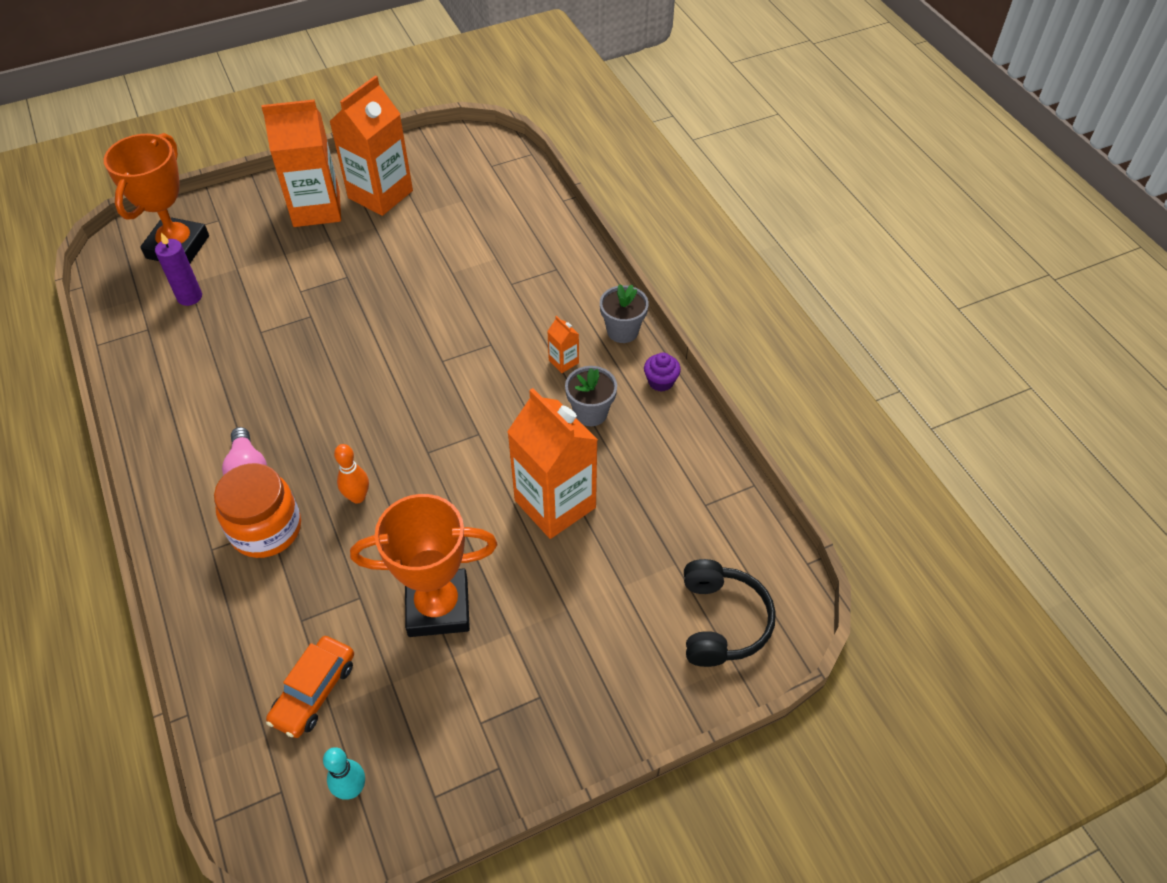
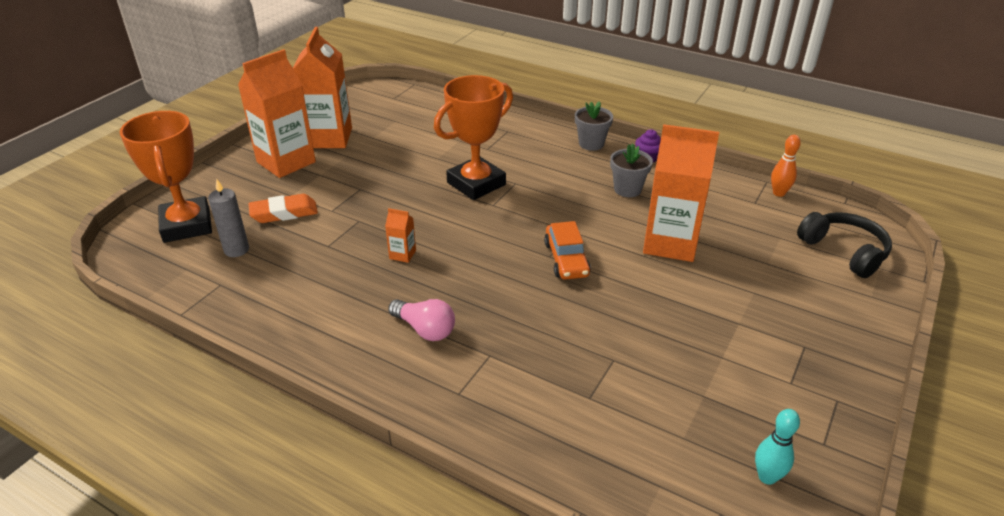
camera: 35 degrees left, 15 degrees down
(189, 297) = (236, 250): purple candle -> grey candle
(260, 273) = (284, 213): none -> orange eraser
(266, 529) = (488, 357): orange jar -> none
(314, 691) = (658, 435): orange car -> orange car (566, 259)
(357, 497) = (533, 304): orange bowling pin -> orange bowling pin (778, 193)
(438, 607) = (674, 335): orange trophy -> orange trophy (476, 184)
(563, 361) = (575, 172): orange carton -> orange carton (402, 254)

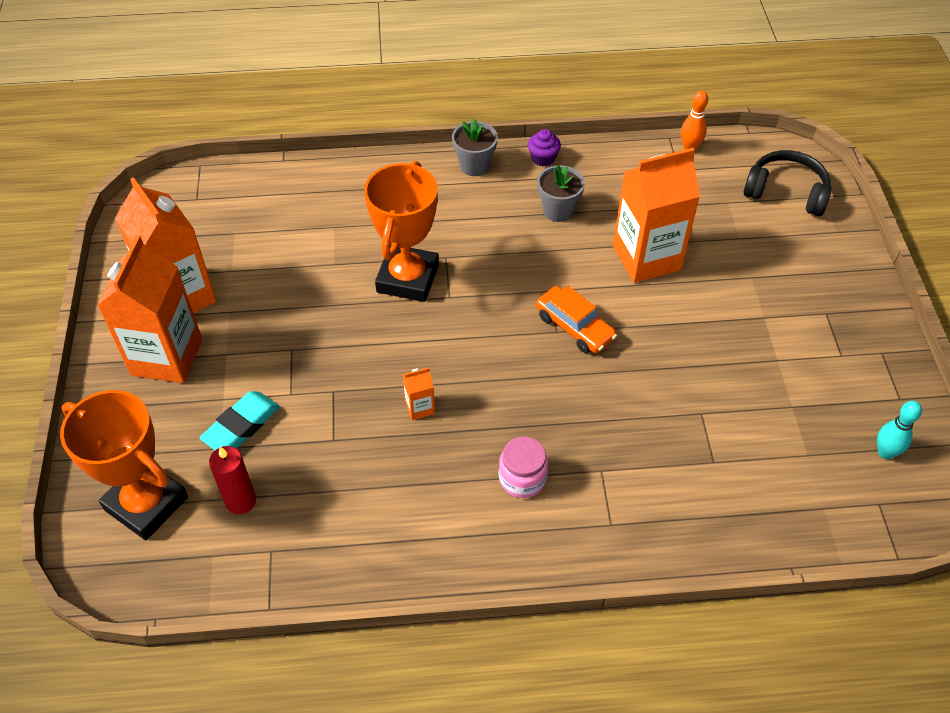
camera: 35 degrees left, 15 degrees up
(236, 250) = (241, 501): grey candle -> red candle
(284, 213) = (241, 426): orange eraser -> turquoise eraser
(425, 329) = (522, 478): pink light bulb -> pink jar

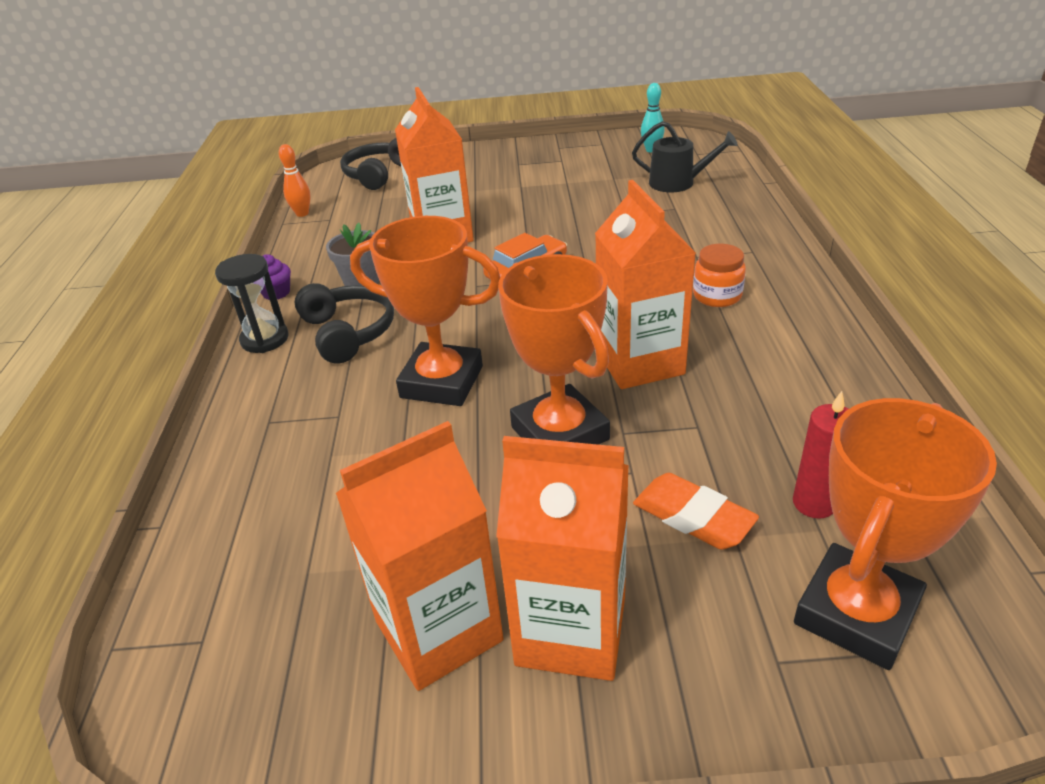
camera: 85 degrees left, 15 degrees down
(241, 426) = (693, 517): turquoise eraser -> orange eraser
(338, 352) = (560, 433): none -> orange trophy
(420, 407) = (639, 362): orange carton -> orange carton, size x2.42
(474, 165) = (265, 339): grey flower pot -> black hourglass
(479, 213) = (348, 333): none -> black headphones
(522, 478) = (717, 296): pink jar -> orange jar
(784, 471) = (677, 183): none -> black watering can

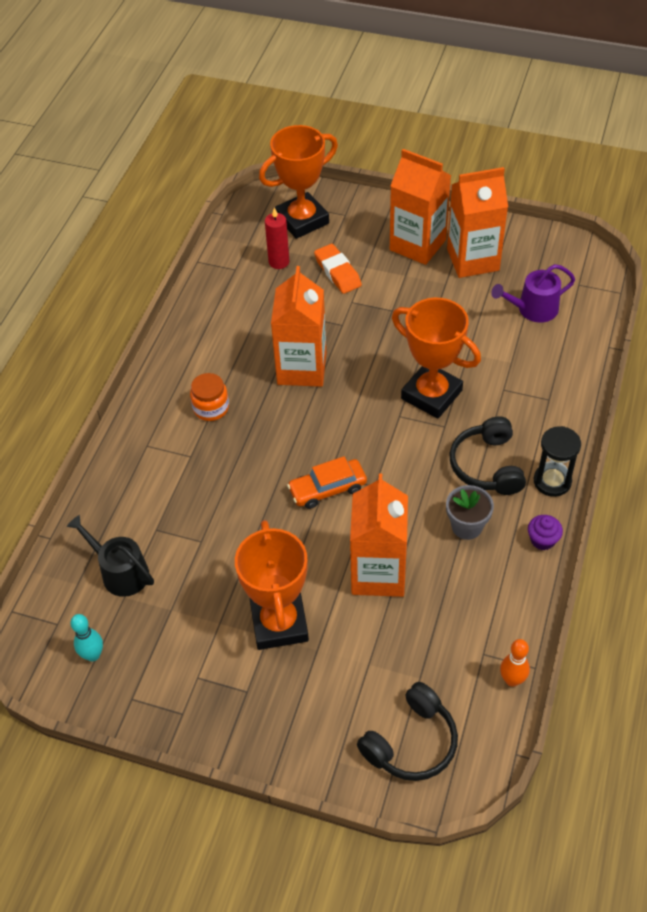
camera: 160 degrees left, 15 degrees up
(298, 556) = (533, 309): none -> purple watering can
(560, 433) = (376, 335): orange trophy -> orange trophy (279, 623)

